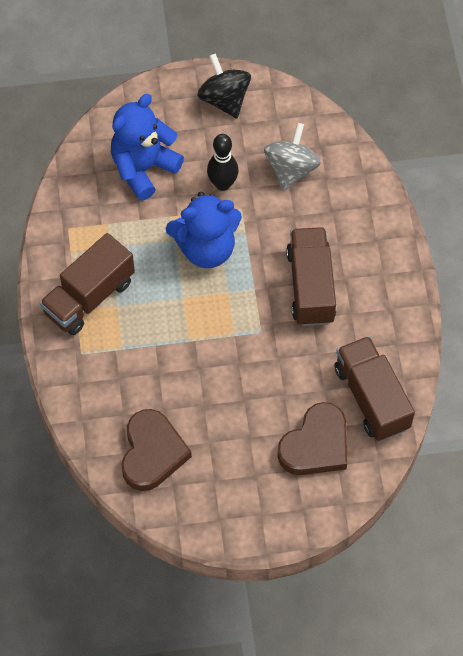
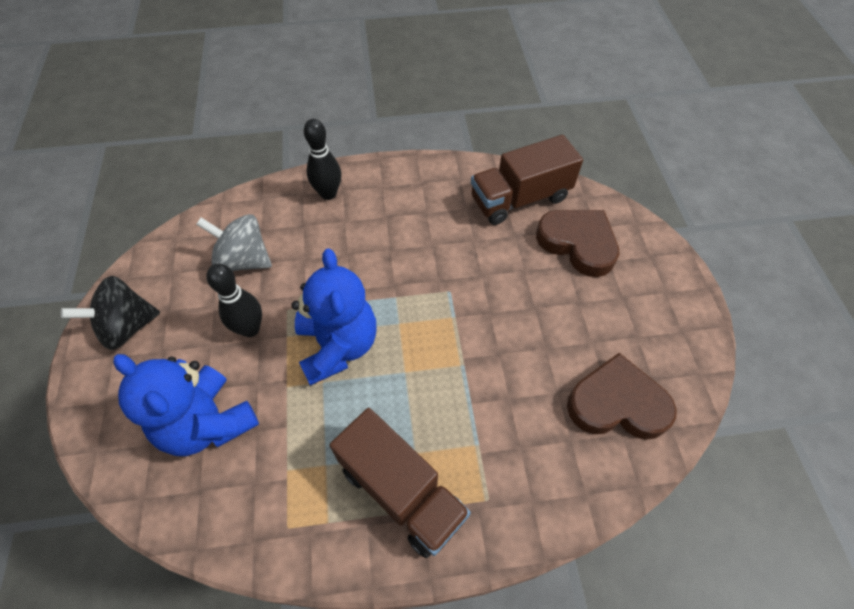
camera: 90 degrees left, 5 degrees down
(310, 286) = (394, 245): brown truck -> none
(371, 228) = (328, 193): none -> black bowling pin

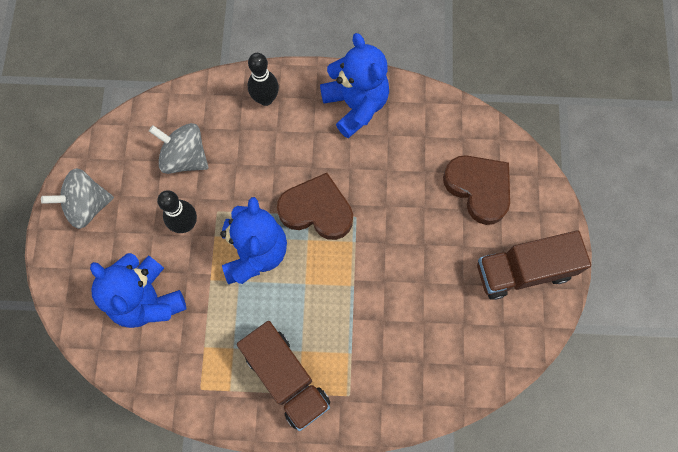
camera: 10 degrees right, 15 degrees up
(127, 327) = (87, 205): black spinning top -> grey spinning top
(426, 186) = (355, 105): none -> blue teddy bear
(520, 198) = (439, 132): brown truck -> brown truck (523, 270)
(617, 403) = (468, 340): brown heart -> brown heart (317, 210)

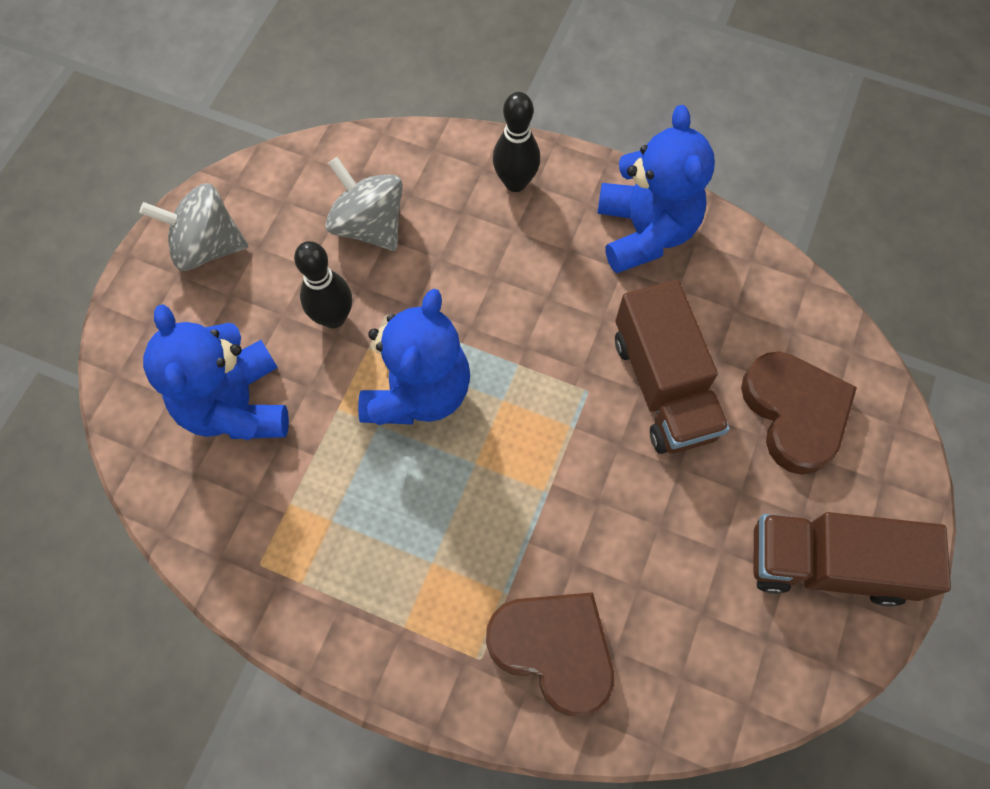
camera: 20 degrees right, 5 degrees down
(286, 378) = (393, 595): brown truck -> brown truck (663, 386)
(317, 210) = (532, 361): brown heart -> brown heart (554, 649)

